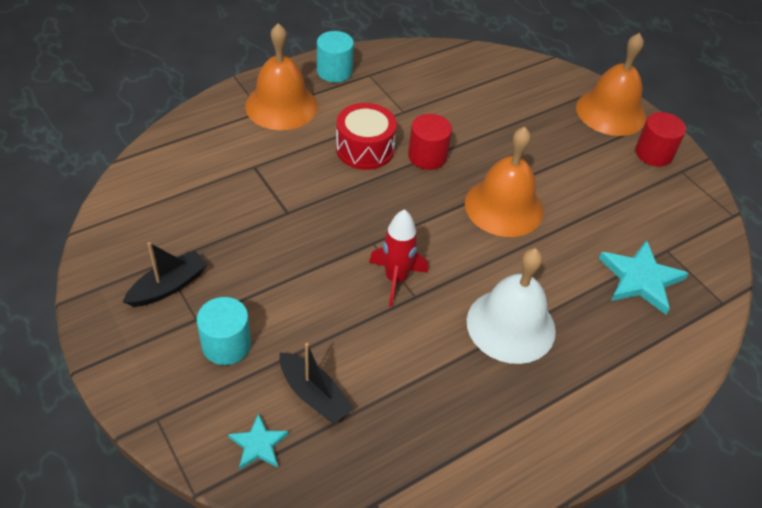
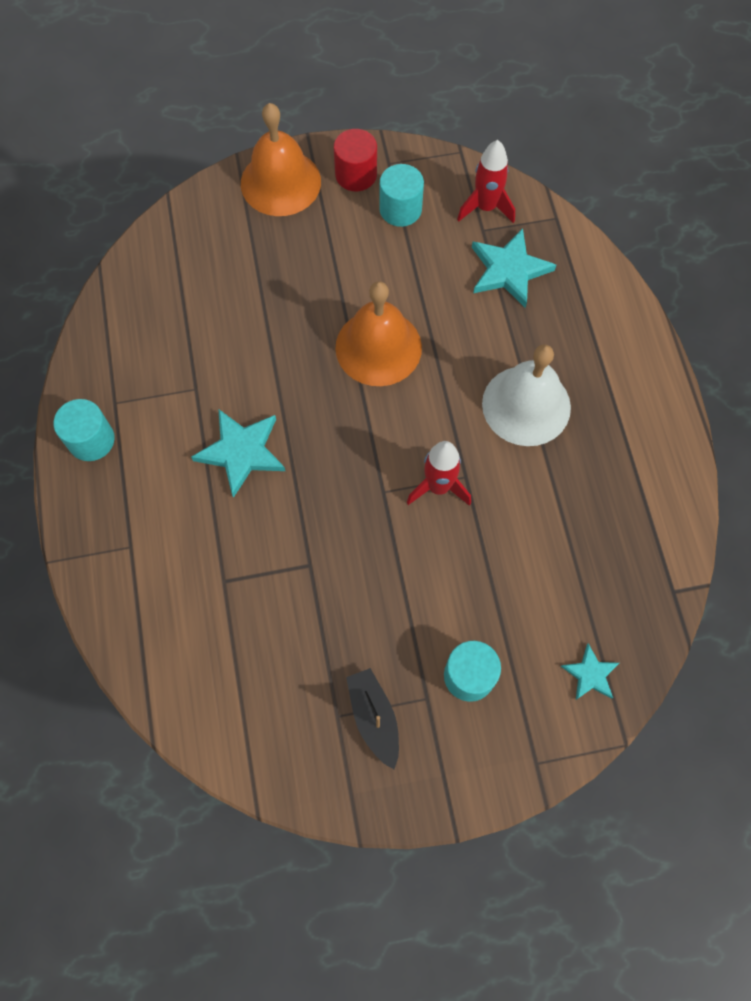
camera: 65 degrees left, 20 degrees up
(281, 106) = (130, 521): orange bell -> none
(314, 395) = (551, 609): black boat -> none
(365, 149) = (241, 452): red drum -> turquoise star
(427, 156) = (278, 391): red cylinder -> none
(643, 189) = (400, 209): none -> turquoise cylinder
(691, 247) = (486, 207): none -> red rocket

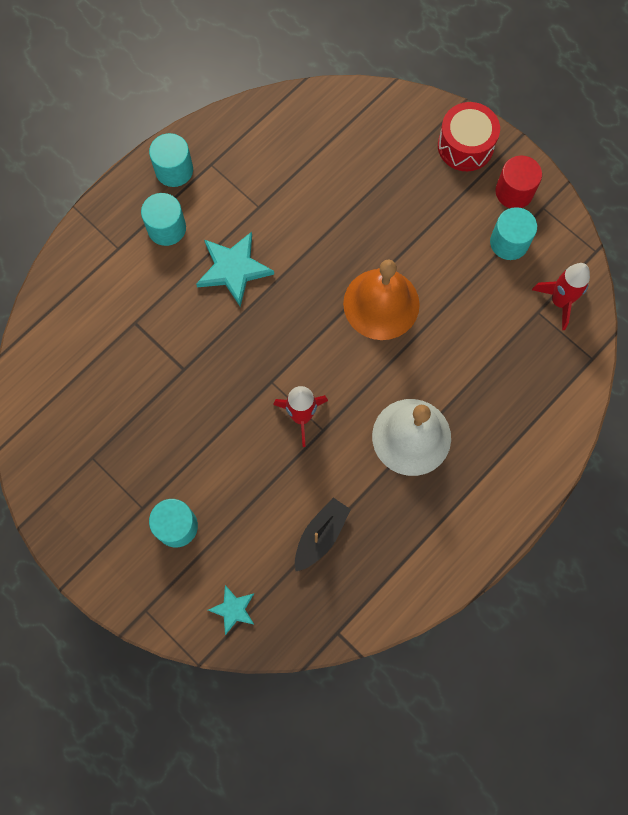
camera: 55 degrees right, 5 degrees up
(147, 486) = (166, 228): none -> turquoise cylinder
(280, 182) = (465, 146): orange bell -> red drum
(374, 718) = (106, 482): black boat -> black boat (321, 535)
(509, 270) = (517, 353): turquoise star -> none

